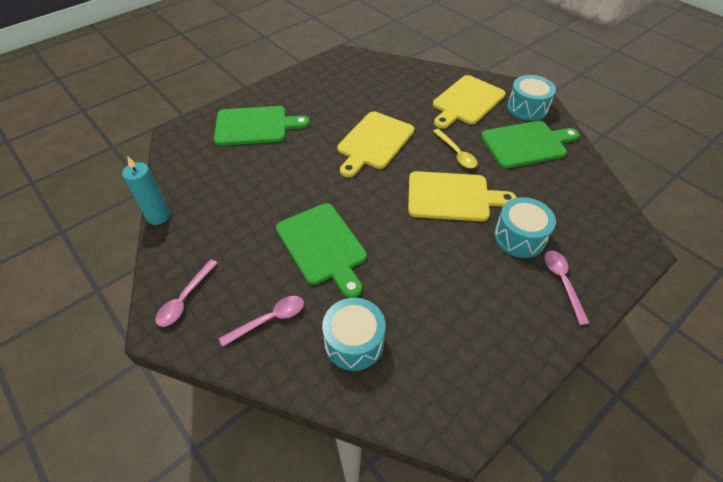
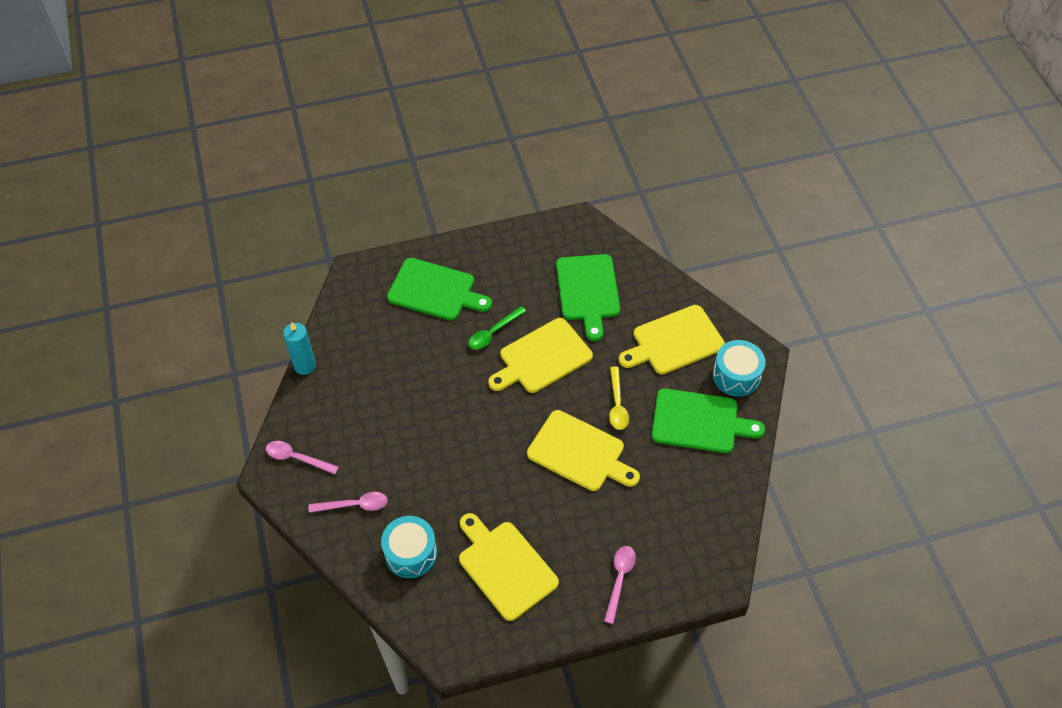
camera: 25 degrees right, 5 degrees up
(185, 299) = (297, 458): pink spoon -> pink spoon turned 60 degrees clockwise
(322, 138) = (493, 332): none -> green spoon
(323, 246) = (431, 455): green cutting board -> green cutting board (588, 291)
(454, 315) = (505, 567): none -> yellow cutting board
(519, 237) = (613, 521): turquoise drum -> none

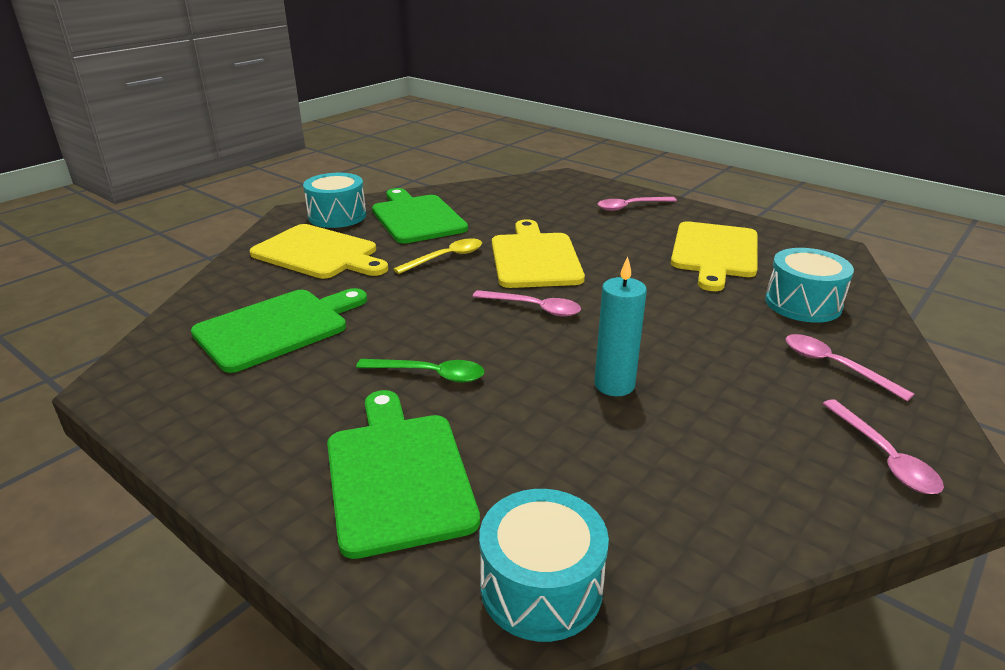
camera: 125 degrees left, 25 degrees down
(305, 366) = (748, 561): turquoise candle -> turquoise candle (614, 385)
(349, 303) = (541, 587): none -> turquoise drum
(518, 411) = (534, 308): none -> pink spoon
(542, 358) = (432, 321): yellow cutting board -> none

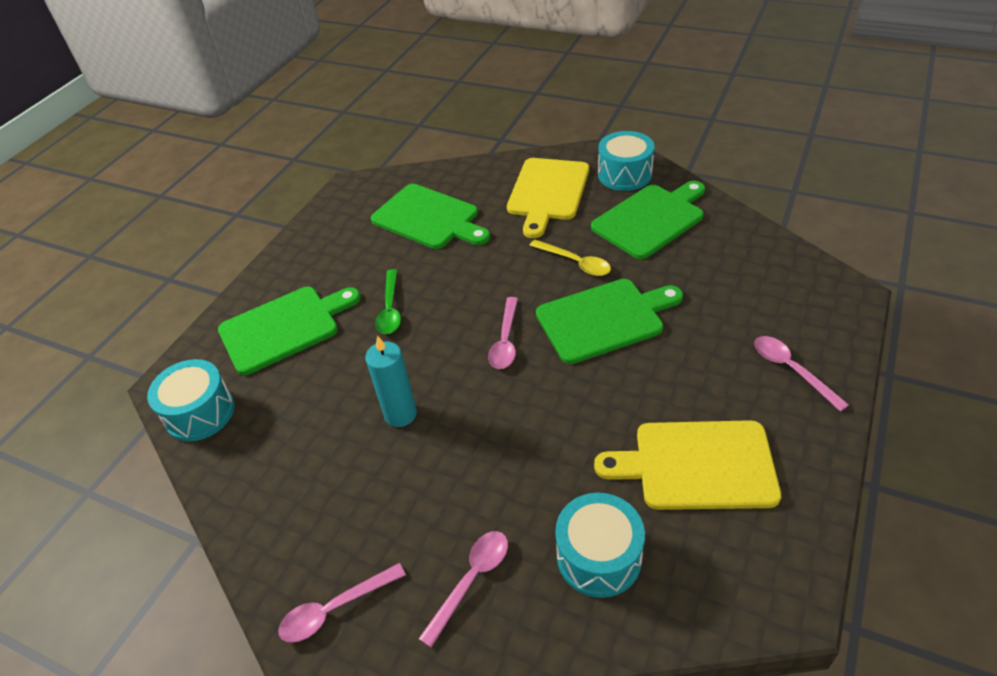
camera: 80 degrees right, 15 degrees up
(535, 258) = (604, 319): yellow cutting board -> green cutting board

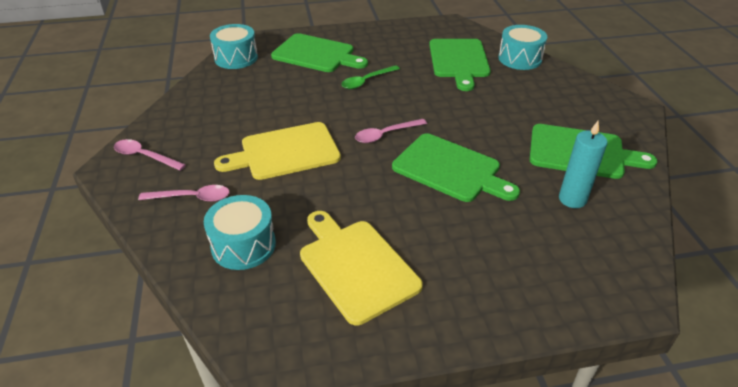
camera: 50 degrees right, 5 degrees down
(400, 414) = (290, 120): turquoise candle -> turquoise candle (572, 199)
(547, 192) = (545, 95): yellow cutting board -> yellow cutting board (285, 152)
(575, 263) = (490, 135): yellow spoon -> none
(624, 174) = (614, 121): turquoise drum -> turquoise drum (520, 59)
(791, 370) = (501, 289): pink spoon -> none

